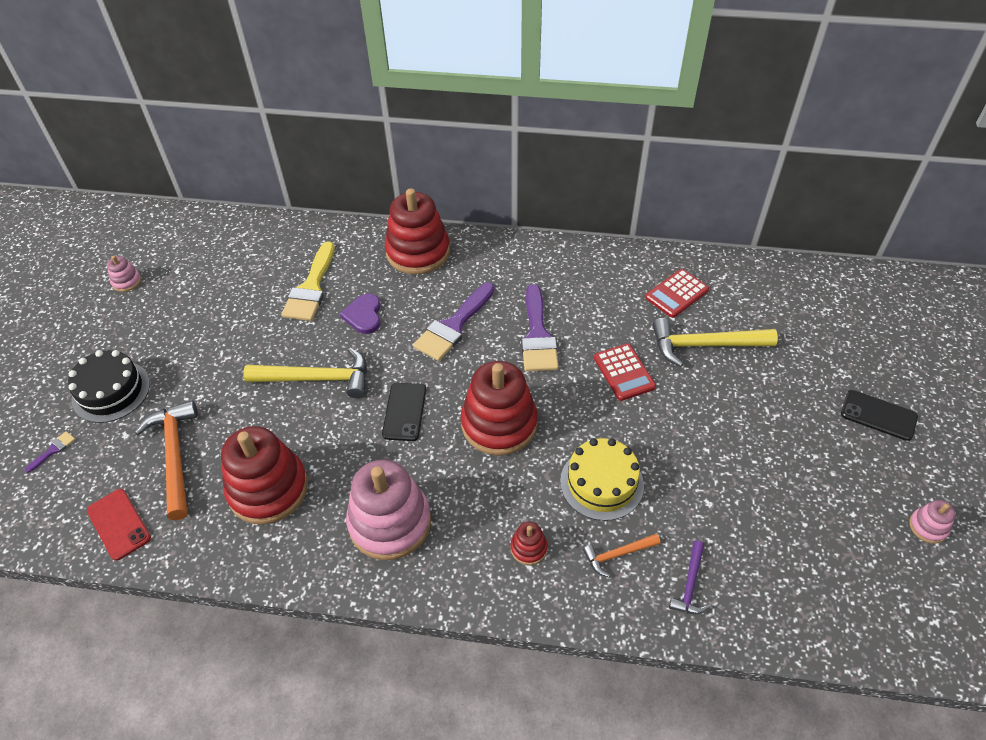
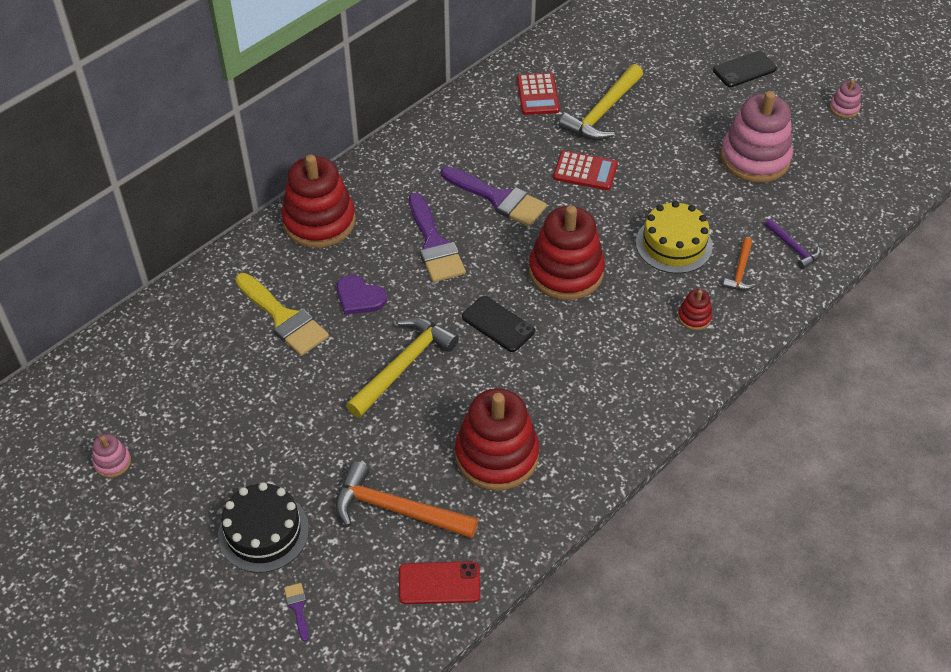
camera: 55 degrees left, 0 degrees up
(390, 522) = (601, 389): pink stacking toy -> pink stacking toy (755, 158)

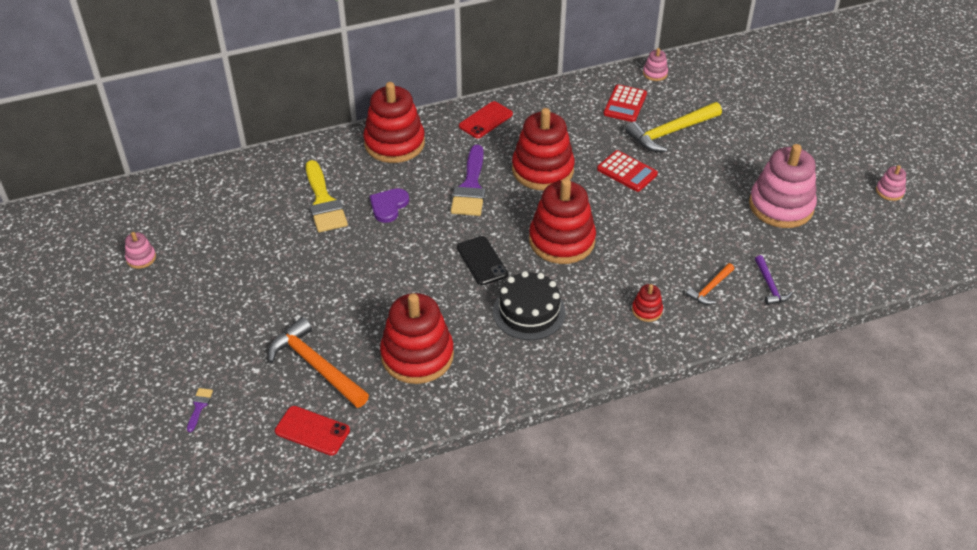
camera: 25 degrees right, 5 degrees down
(263, 532) = (211, 344): black cake -> black cake (529, 312)
(359, 297) = (388, 206): purple heart -> purple heart turned 60 degrees clockwise
(402, 161) = (486, 120): none -> red phone
(404, 366) = (389, 265): yellow hammer -> none
(498, 198) = (542, 170): purple brush -> red stacking toy
(547, 50) = (655, 73): none -> pink stacking toy
(674, 244) = (666, 249): yellow cake -> none
(744, 70) = (816, 135): black phone -> none

